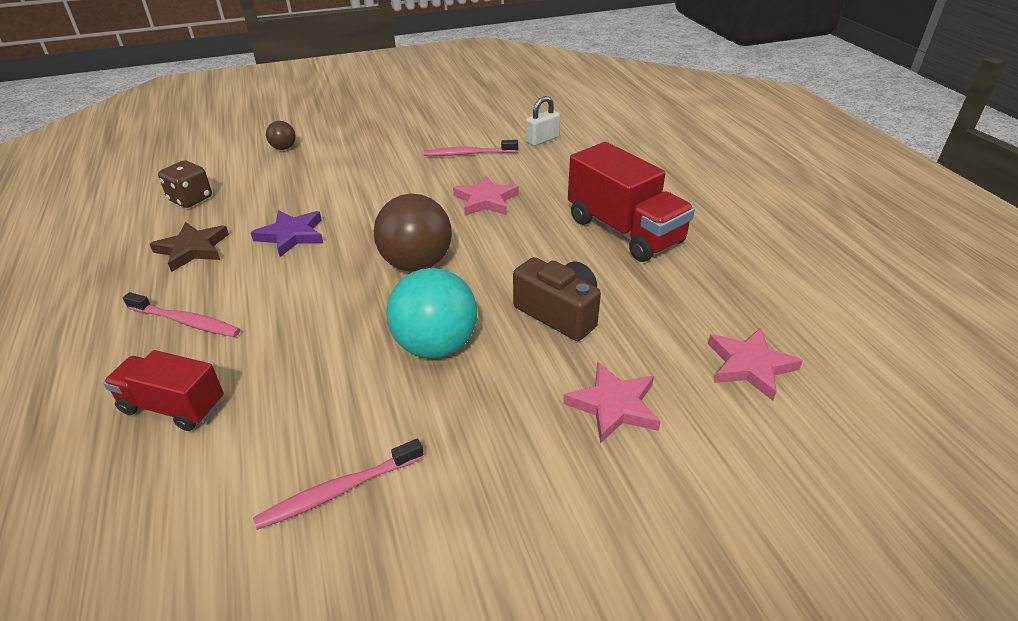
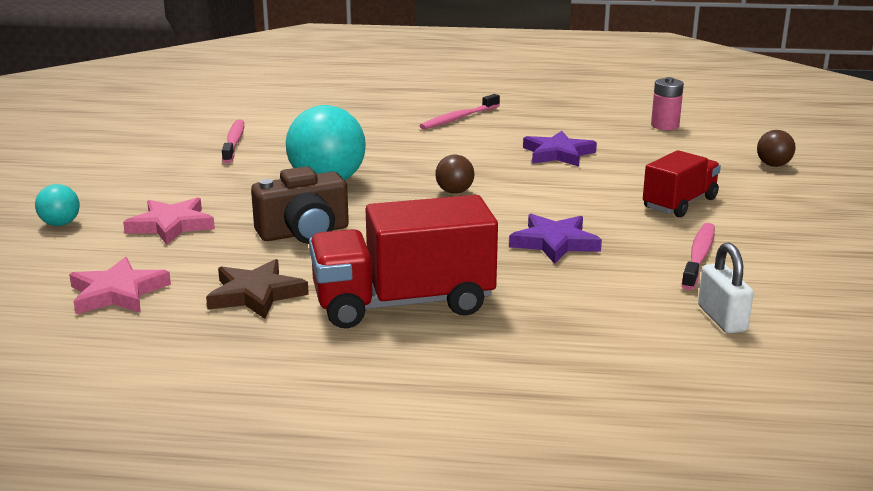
camera: 115 degrees right, 15 degrees down
(173, 406) = (367, 113): red truck -> red truck (680, 203)
(191, 199) = (665, 126): brown dice -> pink battery
(192, 249) = (566, 123): brown star -> brown star (256, 294)
(416, 264) = (454, 192): brown ball -> brown ball, size x0.48
(485, 200) = (554, 243): pink star -> purple star
(687, 504) = (60, 224): none -> turquoise ball

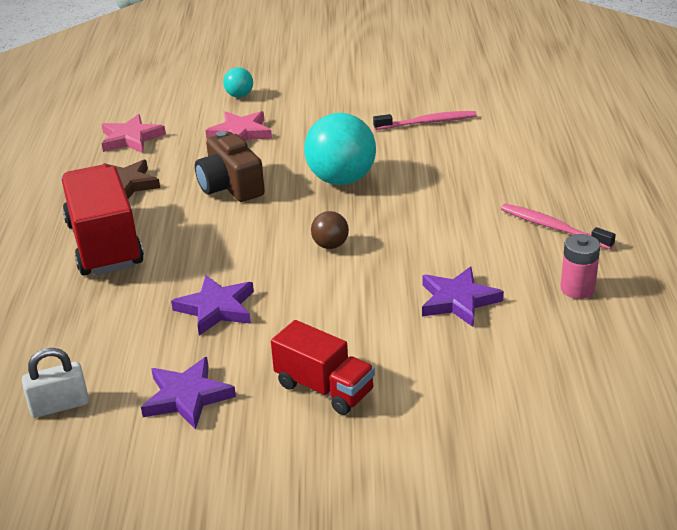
camera: 85 degrees right, 10 degrees up
(665, 126) = (601, 383): pink battery -> pink battery (577, 289)
(699, 257) = (187, 397): pink toothbrush -> purple star
(773, 165) = (474, 476): brown ball -> none

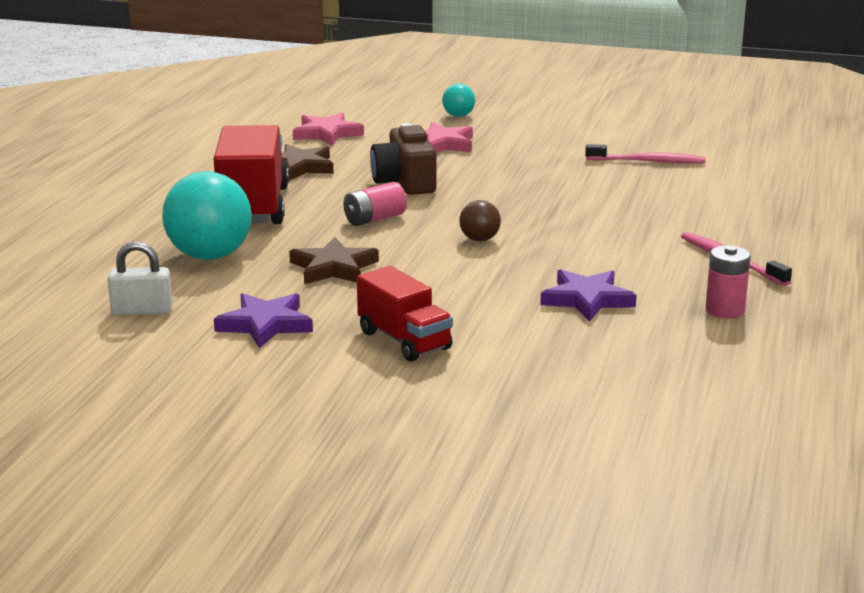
camera: 15 degrees right, 10 degrees down
(216, 308) = (334, 268): purple star -> brown star
(225, 238) = (374, 219): none -> pink battery
(341, 180) = (524, 193): turquoise ball -> turquoise ball (210, 256)

